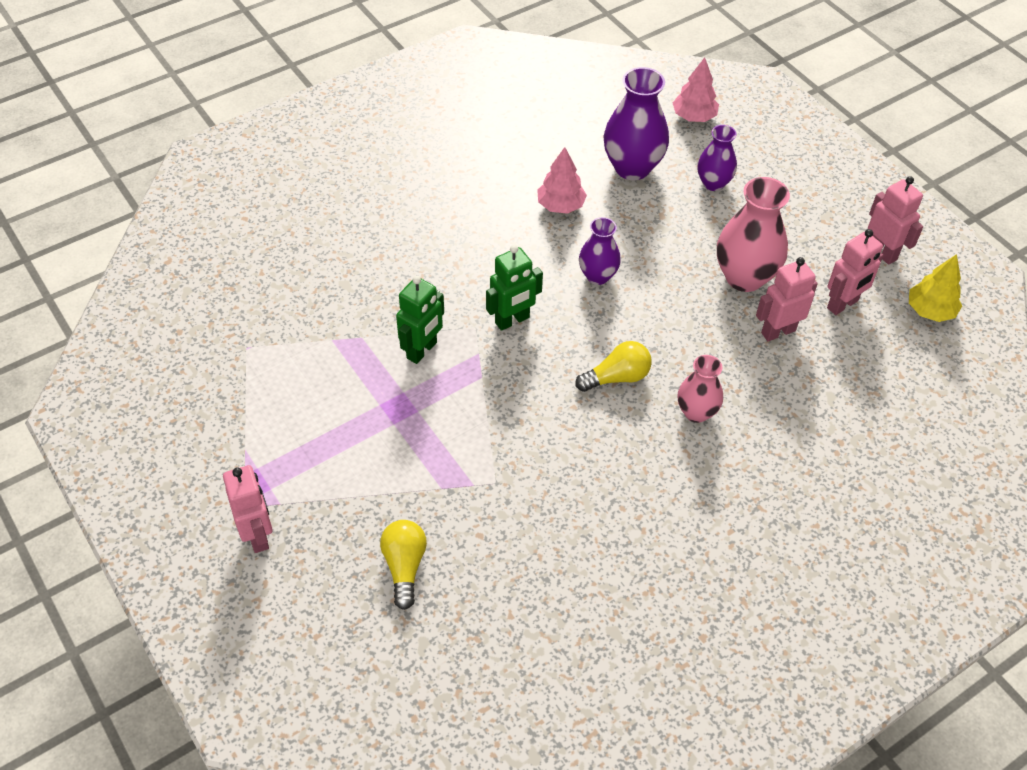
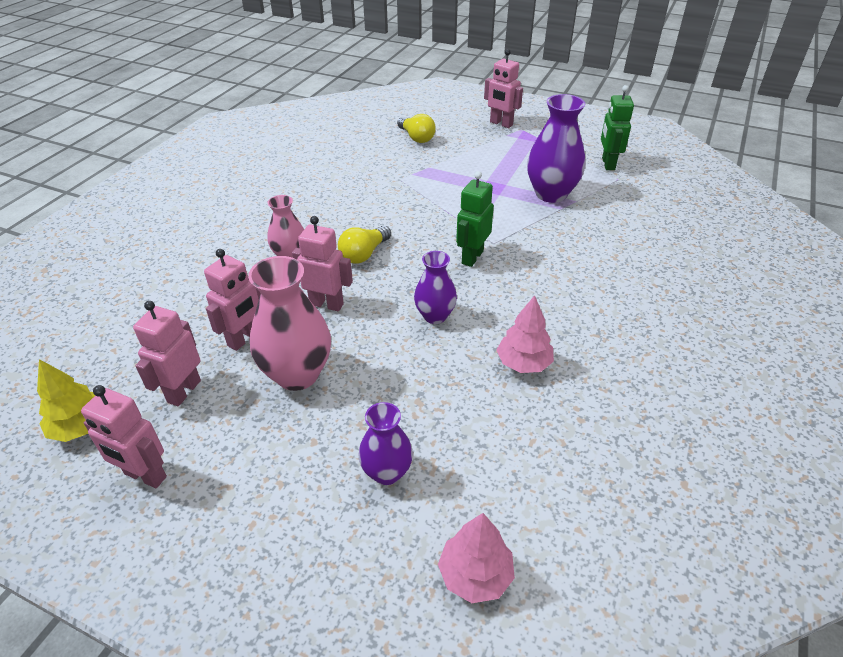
camera: 150 degrees right, 10 degrees down
(422, 350) = (513, 217): green robot -> green robot (608, 164)
(632, 167) = (491, 445): purple vase -> purple vase (551, 194)
(687, 333) = (326, 304): none -> pink robot

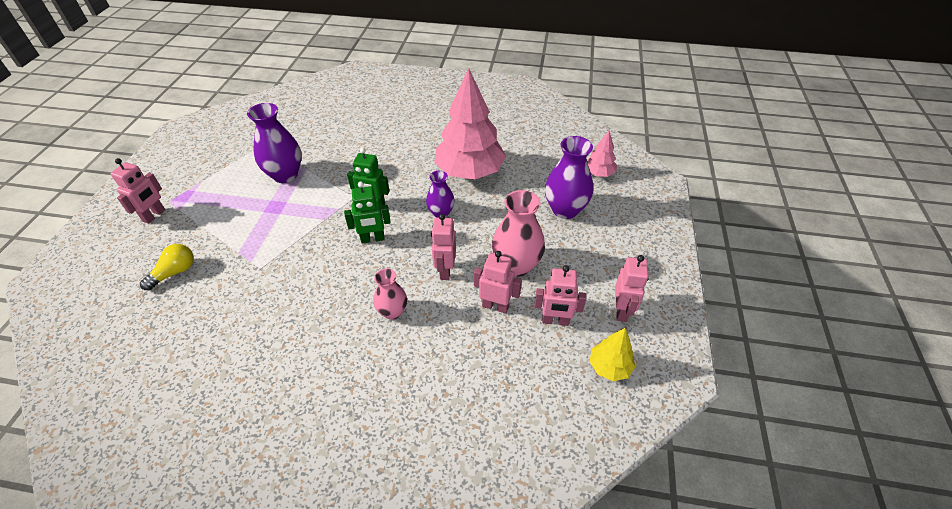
camera: 105 degrees left, 5 degrees up
(364, 254) = (380, 264): yellow light bulb -> none
(387, 472) = (565, 210): purple vase -> purple vase, size x1.67
(523, 363) = (469, 172): pink tree -> pink tree, size x2.17
(608, 164) = (239, 150): green robot -> green robot (372, 239)

